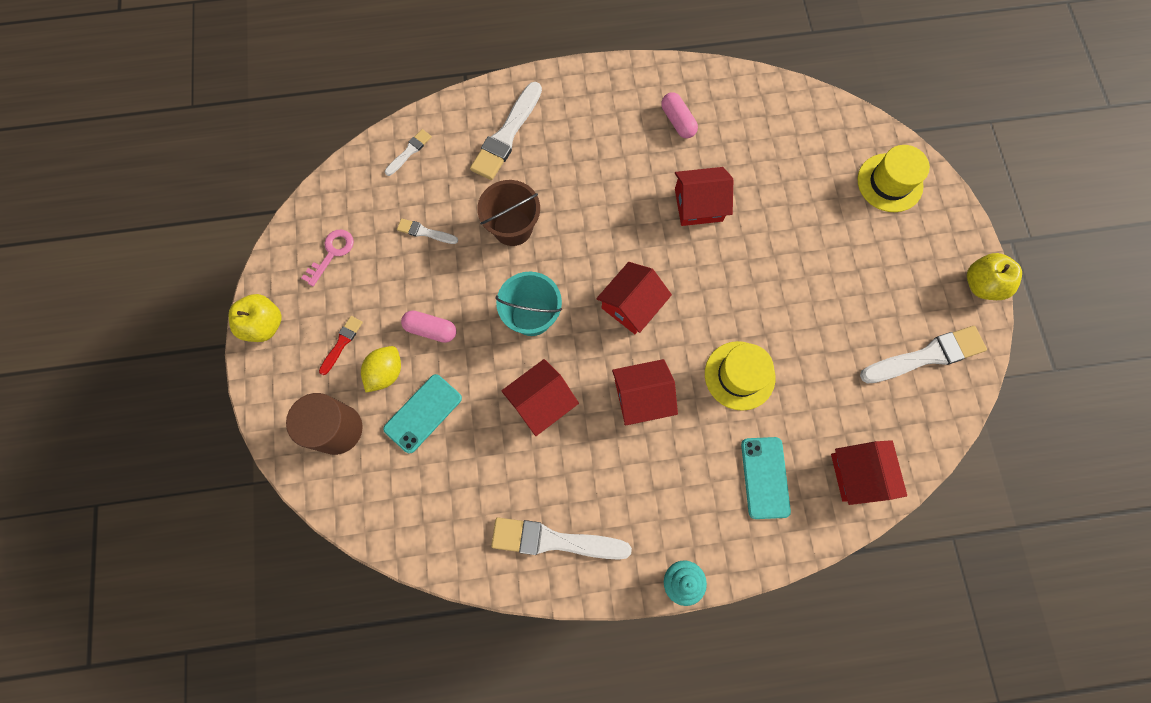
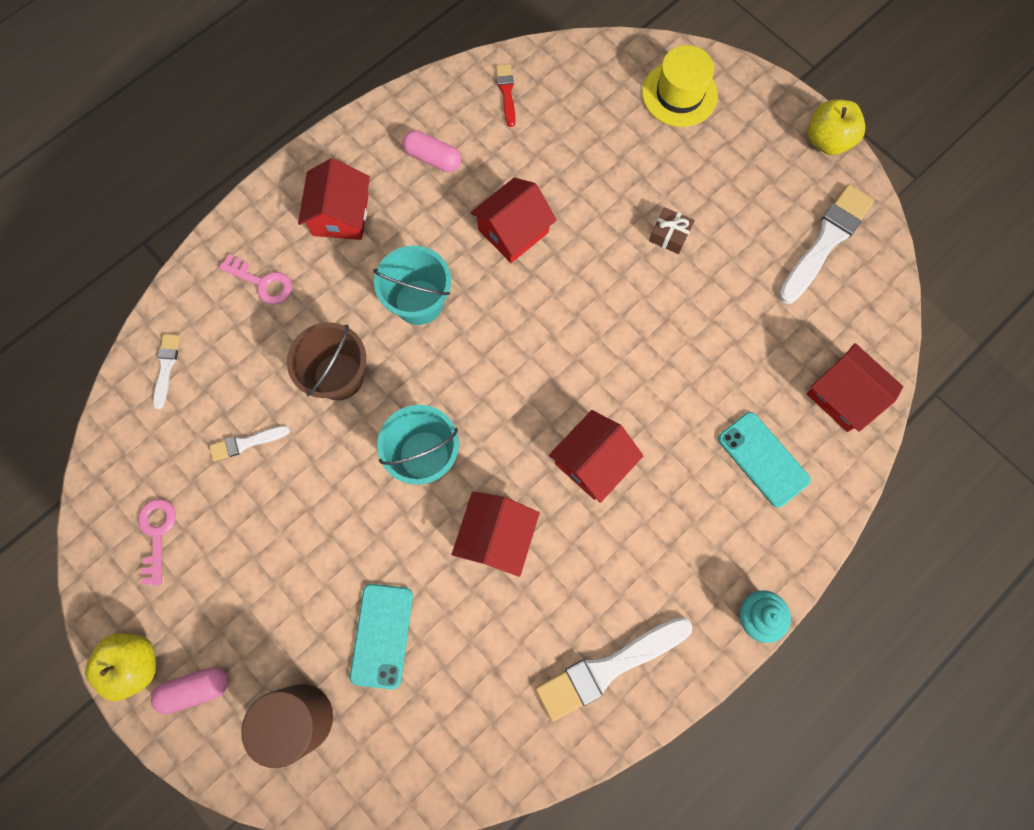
camera: 35 degrees left, 0 degrees up
(342, 343) = (239, 623): red brush -> red brush (506, 93)
(386, 372) = (311, 621): yellow lemon -> none
(431, 329) = (327, 541): pink capsule -> pink capsule (196, 689)
(507, 135) = (262, 282): white brush -> pink key
(600, 212) = (419, 302): none -> turquoise bucket
(631, 305) = (518, 376): red house -> red house (340, 215)
(739, 375) = (671, 376): yellow hat -> none
(809, 277) = (669, 235): none -> brown gift

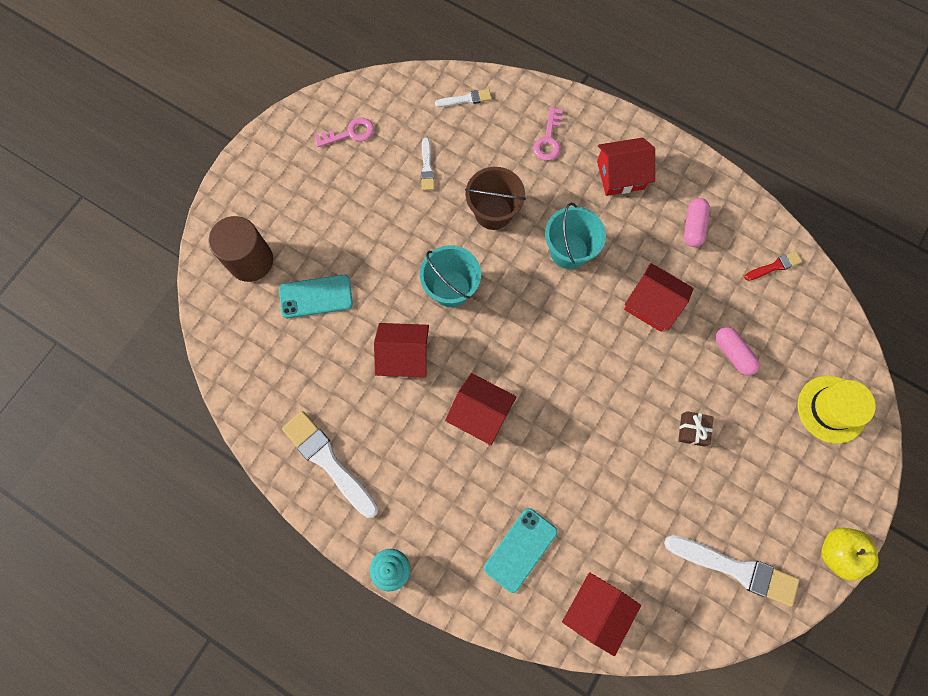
camera: 75 degrees right, 0 degrees up
(135, 664) = (264, 149): yellow apple -> none
(196, 689) = (256, 190): pink capsule -> pink capsule (733, 353)
(246, 443) = (427, 167): white brush -> white brush turned 150 degrees counterclockwise

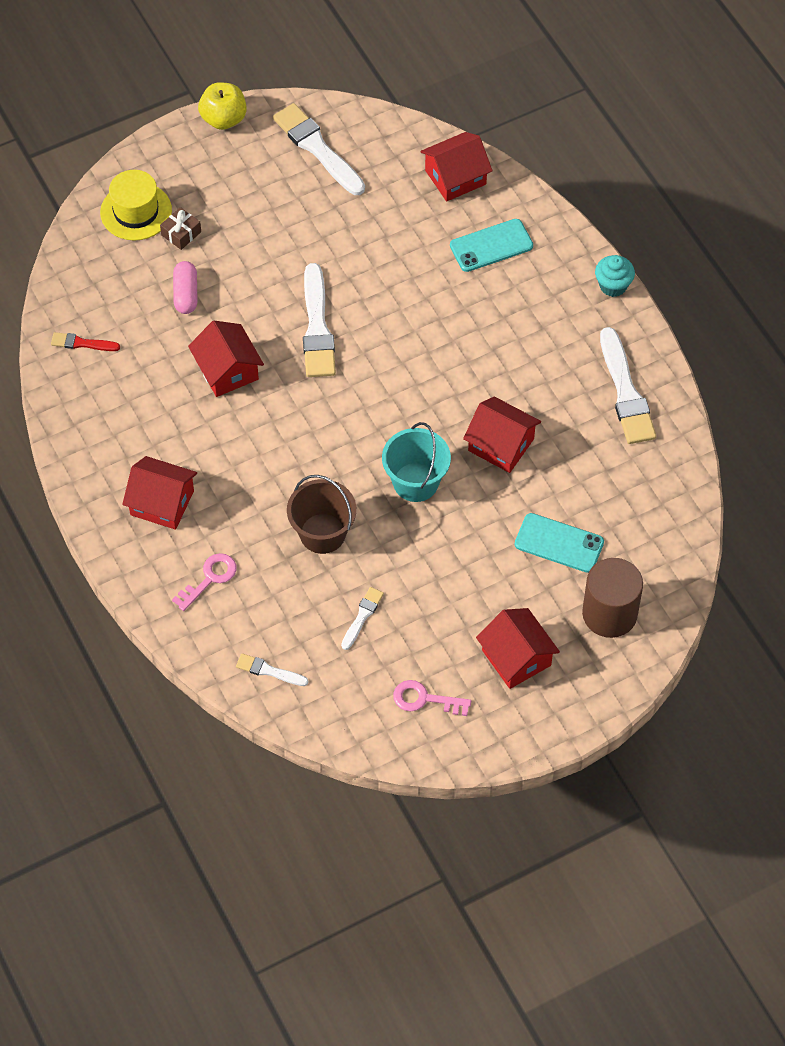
camera: 150 degrees left, 15 degrees down
(480, 412) = (458, 362): red house -> red house (516, 658)
(569, 251) = (272, 457): turquoise bucket -> none
(611, 381) = (317, 327): none -> white brush
(692, 430) = (273, 256): brown gift -> brown gift (181, 233)
(693, 227) = (129, 417): pink capsule -> none

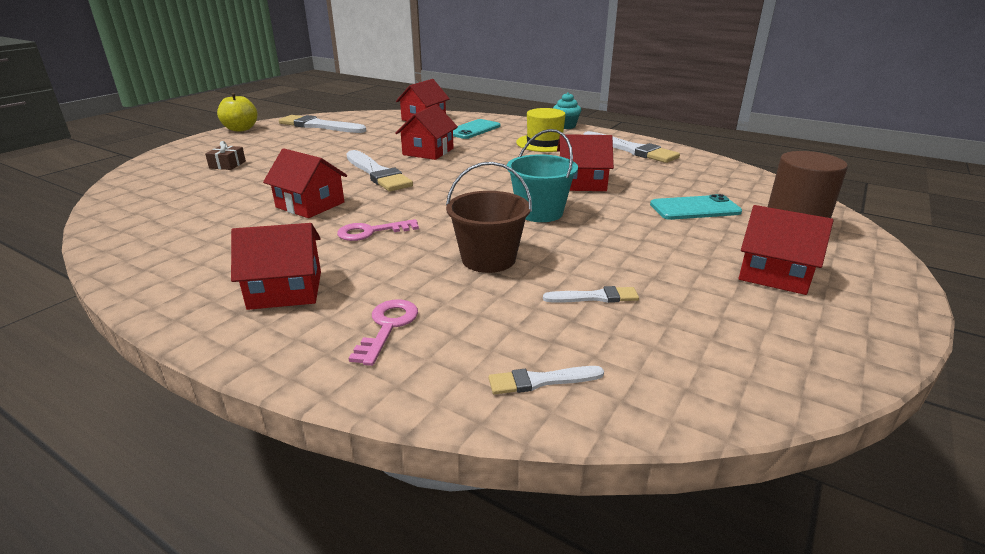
camera: 30 degrees left, 30 degrees down
(82, 343) = (142, 224): red brush -> none
(136, 211) = (180, 164): yellow hat -> yellow hat (544, 143)
(186, 294) = (246, 184): pink capsule -> none
(362, 616) = (595, 297): white brush -> white brush turned 90 degrees clockwise
(399, 292) = (428, 151): none -> red house
(425, 699) = (746, 334): pink key -> pink key (371, 232)

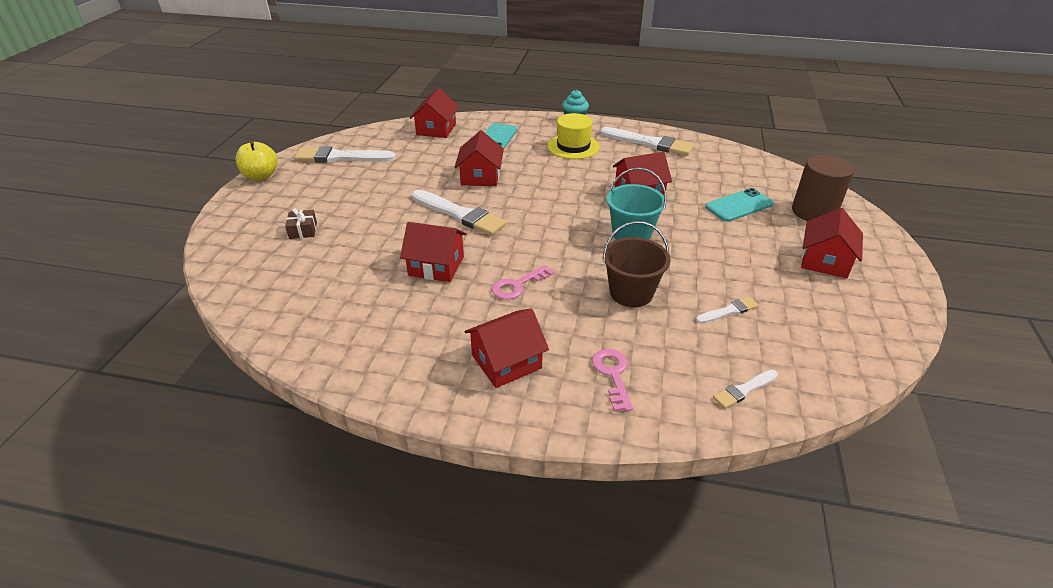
camera: 20 degrees left, 10 degrees up
(774, 274) = (825, 261): red house -> red house turned 75 degrees counterclockwise

